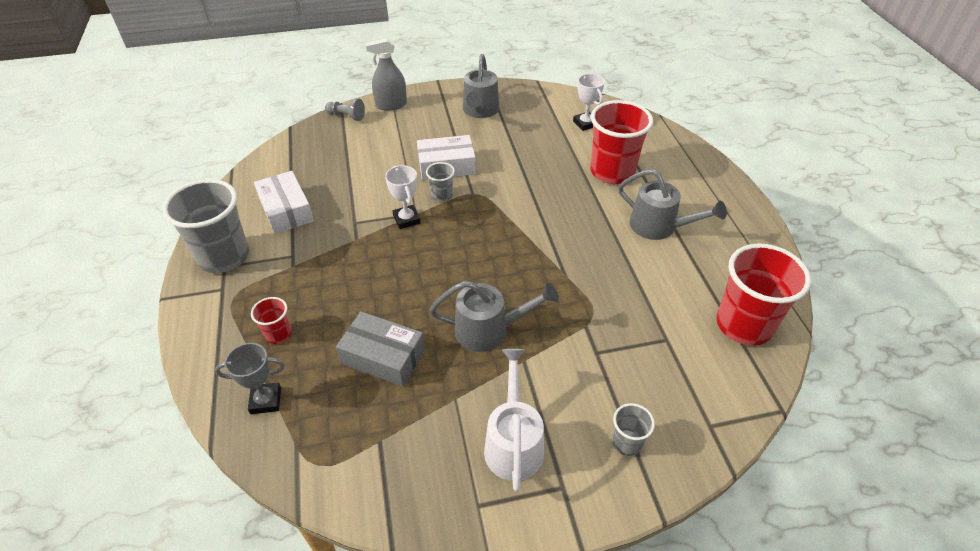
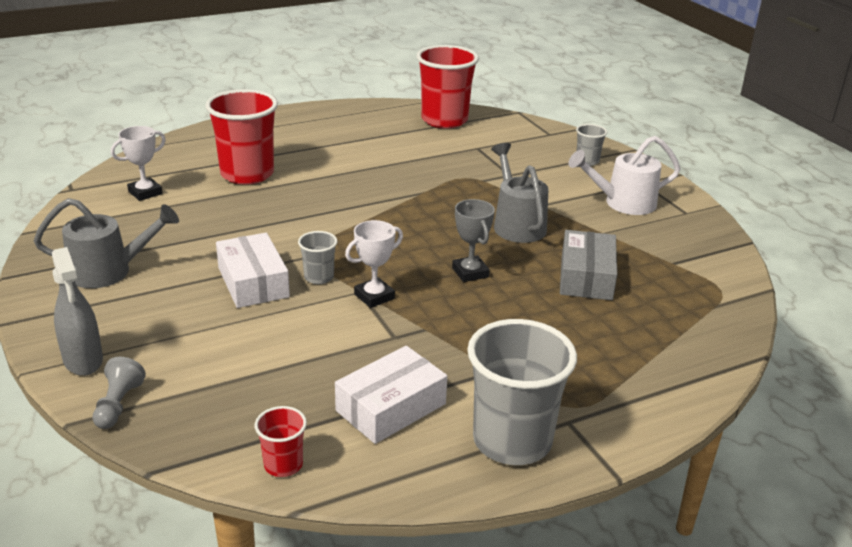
camera: 105 degrees left, 15 degrees down
(266, 400) = (688, 337): grey trophy -> grey trophy (470, 272)
(278, 334) = (605, 352): red cup -> red cup (283, 465)
(659, 227) = (335, 150): grey watering can -> none

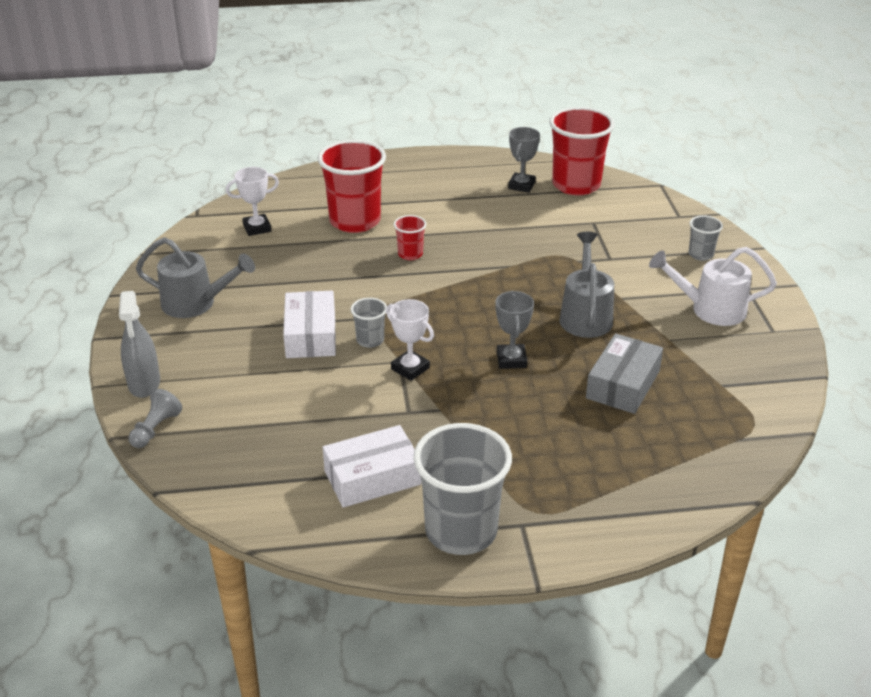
camera: 20 degrees right, 5 degrees up
(283, 465) = (260, 509): red cup -> red cup (410, 254)
(374, 296) = (410, 368): white trophy -> white trophy turned 60 degrees clockwise
(394, 126) = (521, 185): none -> grey trophy

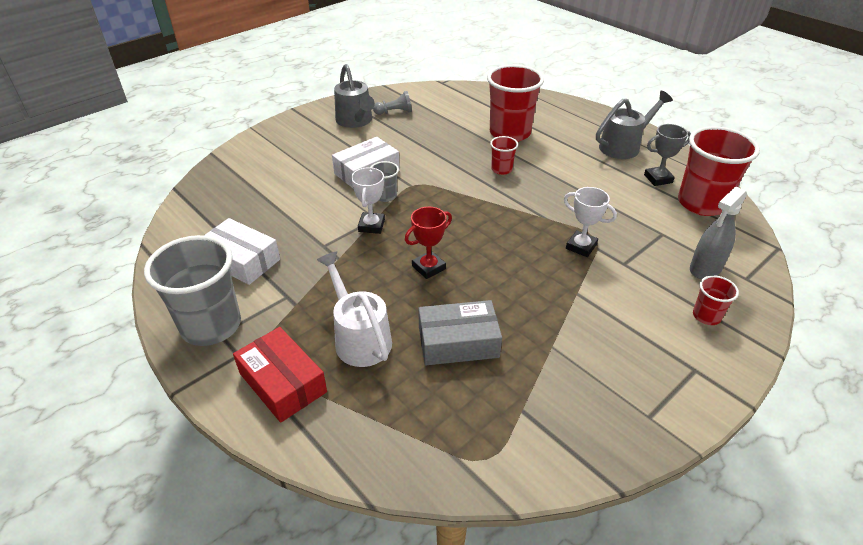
camera: 55 degrees right, 5 degrees up
(144, 383) = (265, 140): grey spray bottle -> grey spray bottle (705, 268)
(156, 429) = (228, 161): grey pawn -> grey pawn (395, 112)
(257, 228) = (455, 105): white trophy -> white trophy (581, 246)
(511, 360) = (428, 267): grey trophy -> red trophy
(585, 315) = (528, 282): grey watering can -> grey watering can (624, 146)
(585, 506) = (283, 382): none -> red box
(700, 255) = (706, 316): grey cup -> red cup
(709, 309) = (628, 356): white watering can -> white watering can (359, 337)

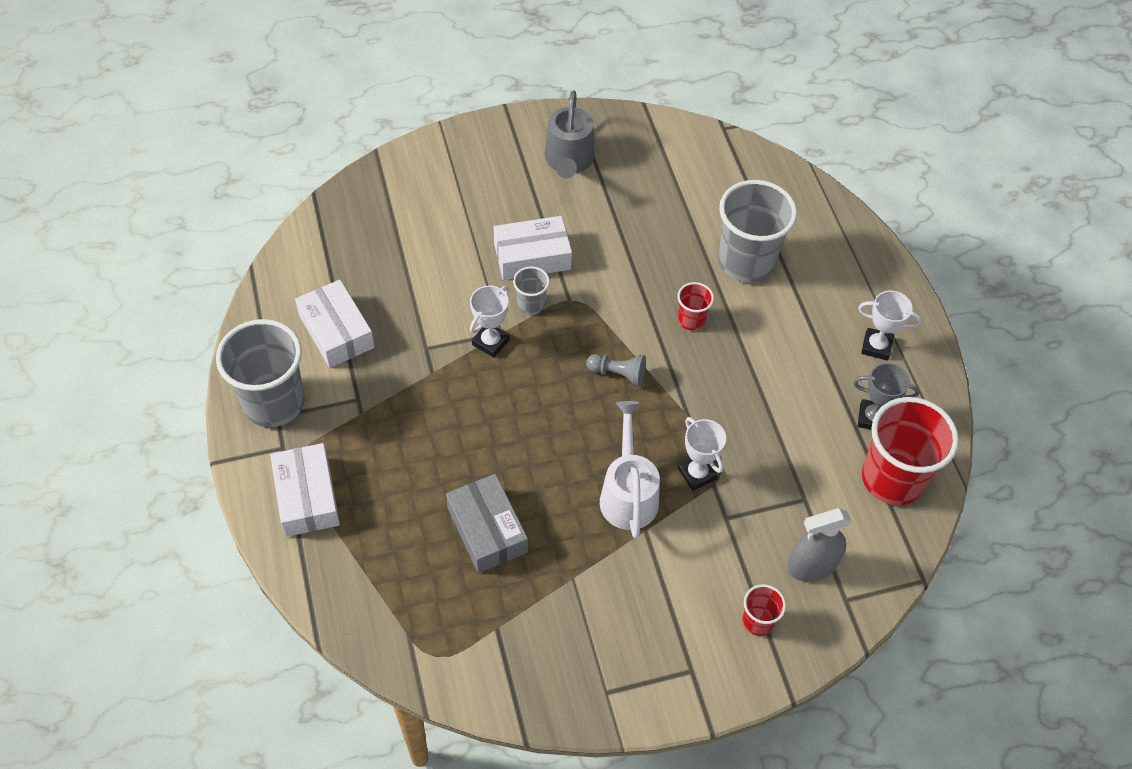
camera: 25 degrees right, 15 degrees up
(283, 382) = (307, 496): red box -> white box
(359, 337) = (399, 480): white watering can -> white watering can (628, 493)
(395, 112) = (626, 163): grey pawn -> grey pawn (618, 374)
(428, 267) = (515, 427): red trophy -> none
(458, 342) = (487, 530): grey box -> grey box turned 45 degrees clockwise
(510, 133) = (746, 262): red cup -> grey cup
(624, 146) = (876, 346): grey watering can -> white trophy

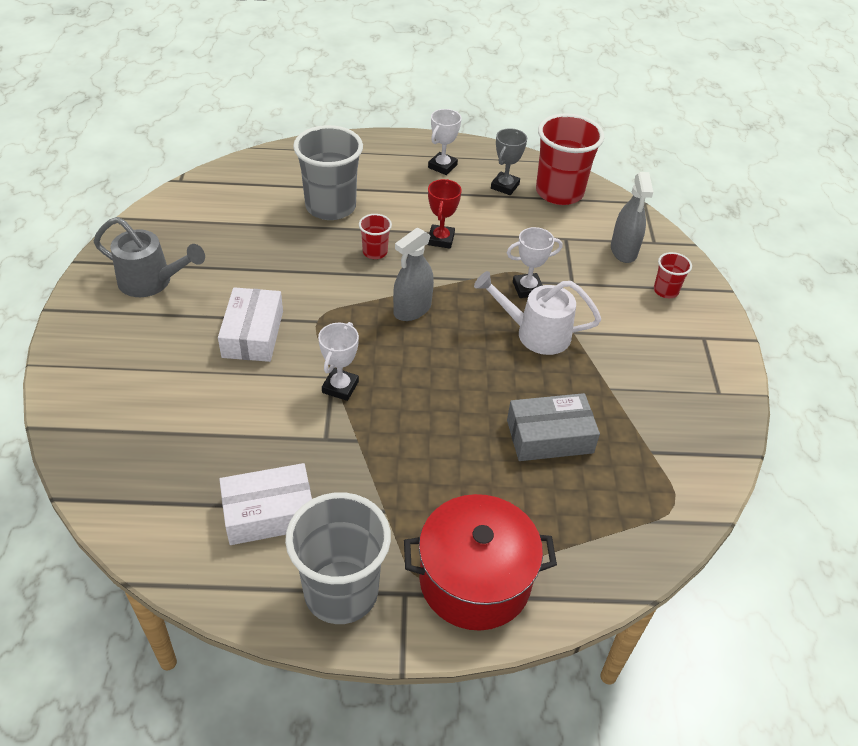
camera: 75 degrees left, 10 degrees down
(307, 496) = (475, 580): white box -> red pot
(490, 342) = (340, 387): white trophy -> white trophy turned 60 degrees clockwise
(531, 304) = (309, 348): grey cup -> none
(618, 374) = (412, 309): grey pawn -> grey spray bottle
(741, 374) = (441, 239): none -> red trophy

